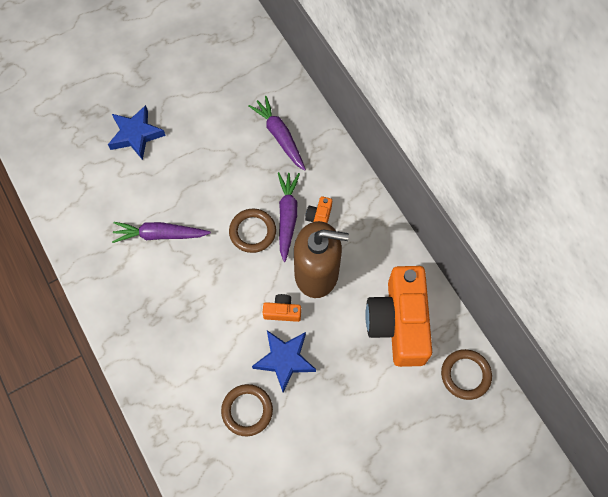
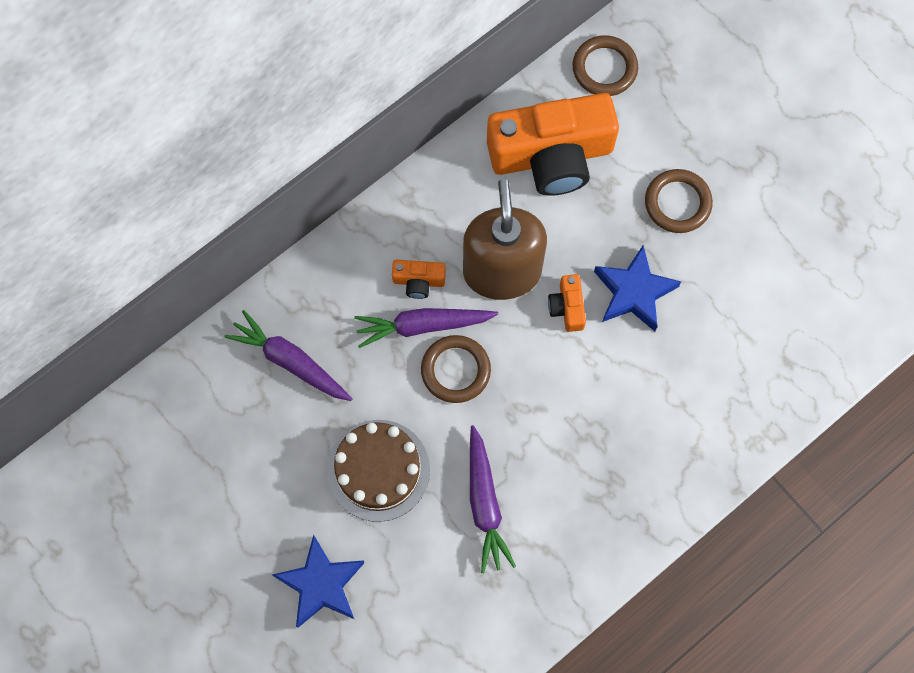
camera: 100 degrees left, 5 degrees up
(197, 176) = (378, 470): none -> brown cake
(247, 410) = (712, 327): brown ring -> brown ring (677, 203)
(279, 136) = (290, 361): purple carrot -> purple carrot turned 75 degrees clockwise

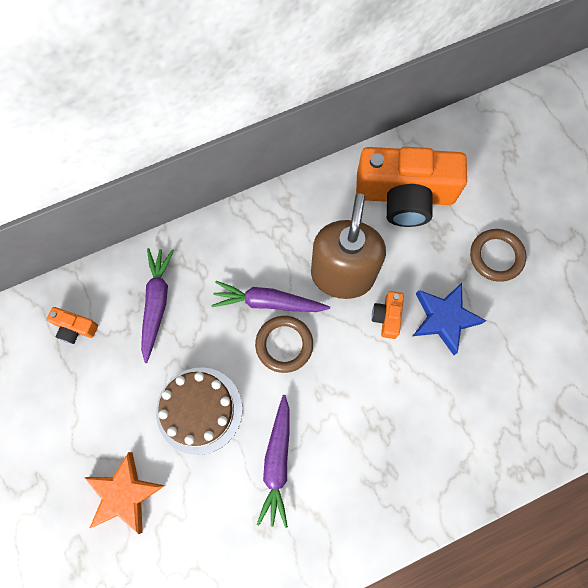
camera: 15 degrees right, 0 degrees up
(290, 361) = (157, 303): purple carrot -> purple carrot turned 45 degrees clockwise
(321, 584) = (124, 494): blue star -> orange star
(418, 281) = (275, 266): orange camera -> orange camera (75, 328)
(604, 68) = (462, 140): brown ring -> none

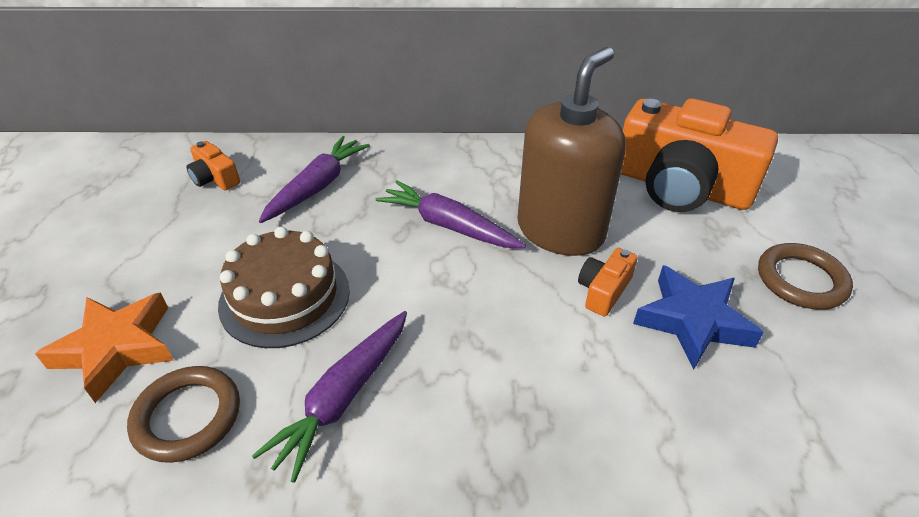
camera: 25 degrees right, 30 degrees down
(284, 344) = (442, 271): brown ring -> brown ring (187, 416)

